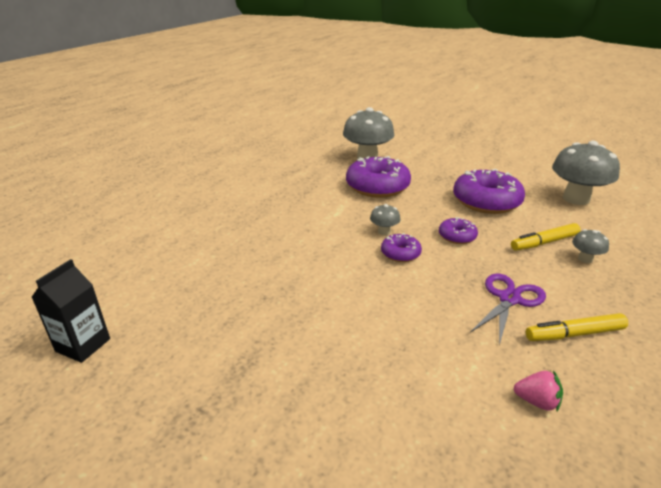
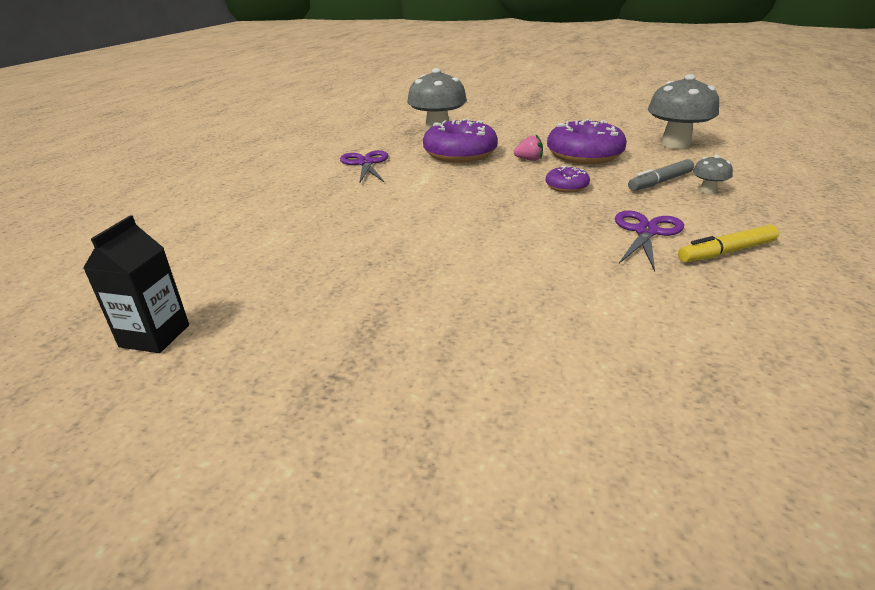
camera: 10 degrees left, 0 degrees up
(295, 188) = (365, 163): none -> purple scissors
(384, 231) = (484, 191): grey mushroom -> none
(400, 253) = (511, 207): purple donut -> none
(536, 401) = (715, 312): pink strawberry -> pink strawberry (529, 160)
(544, 242) = (660, 182): yellow marker -> grey marker

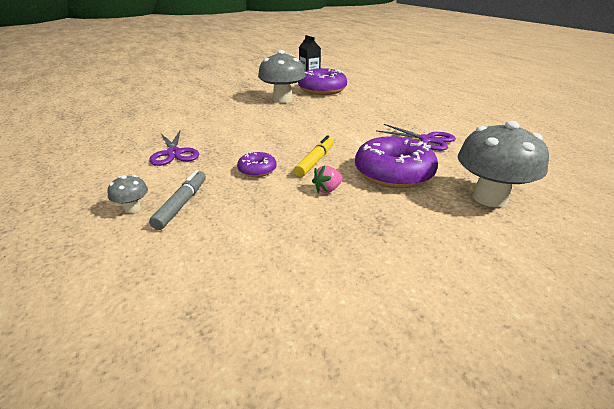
camera: 135 degrees right, 0 degrees up
(584, 155) = (286, 219): purple donut -> purple donut (322, 90)
(675, 144) = (189, 304): grey mushroom -> grey mushroom (282, 99)
(726, 252) = (120, 156): yellow marker -> yellow marker (315, 161)

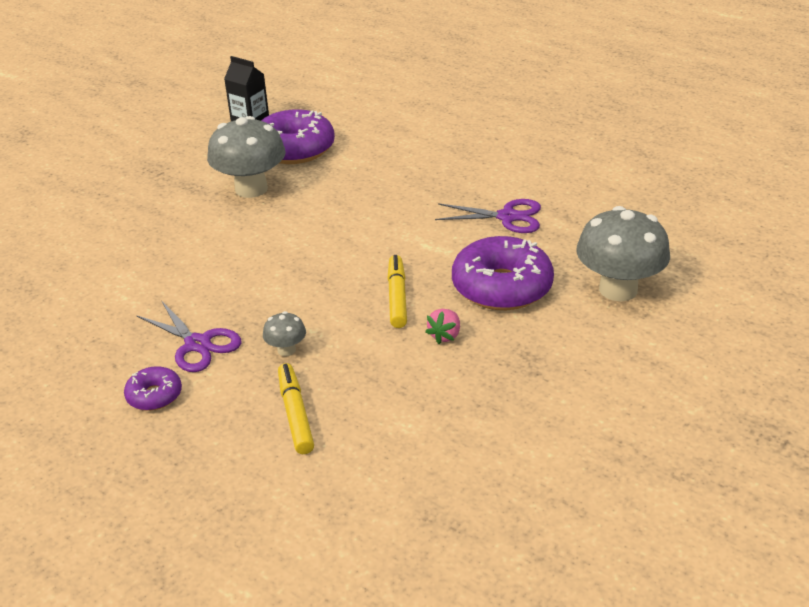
camera: 25 degrees left, 5 degrees up
(133, 208) = (242, 440): grey mushroom -> grey mushroom (286, 350)
(182, 204) = (295, 414): grey marker -> yellow marker
(257, 170) = (338, 335): purple donut -> purple donut (154, 395)

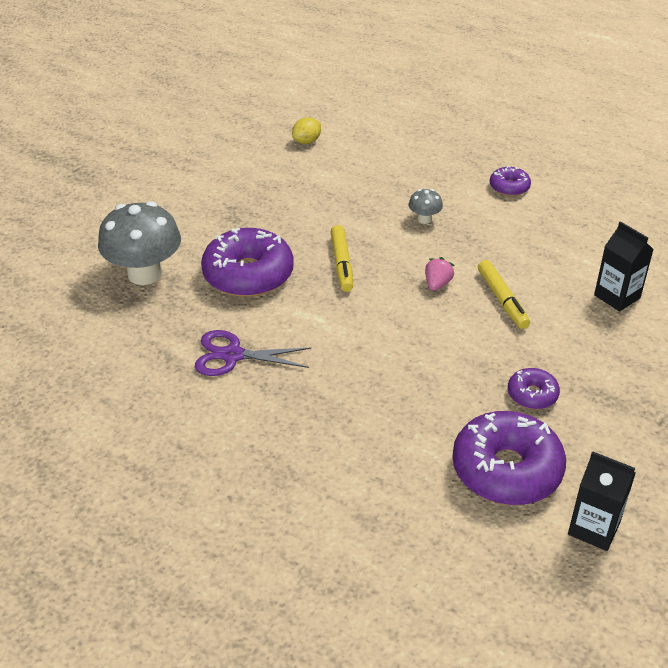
camera: 175 degrees right, 5 degrees up
(121, 261) = (617, 296): none -> black carton
(197, 344) = (497, 222): purple scissors -> none
(251, 189) = (532, 395): grey mushroom -> purple donut
(295, 414) = (403, 178): yellow marker -> yellow marker (502, 300)
(430, 492) = (307, 141): none -> yellow lemon
(445, 335) = (299, 232): pink strawberry -> pink strawberry (437, 284)

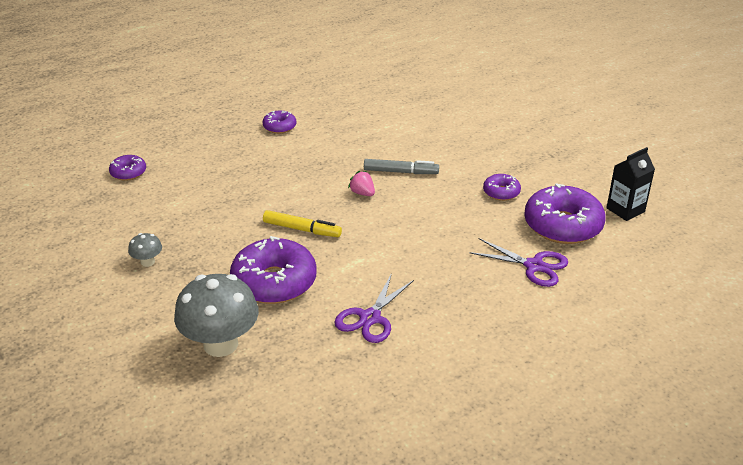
camera: 65 degrees left, 5 degrees down
(307, 141) = (118, 199): yellow lemon -> none
(349, 131) = (128, 173): none -> purple donut
(403, 462) = (534, 266): none -> purple scissors
(424, 219) = (282, 174): grey mushroom -> grey mushroom (147, 262)
(502, 300) = (401, 172): yellow marker -> grey marker
(617, 296) = (431, 128): black carton -> none

